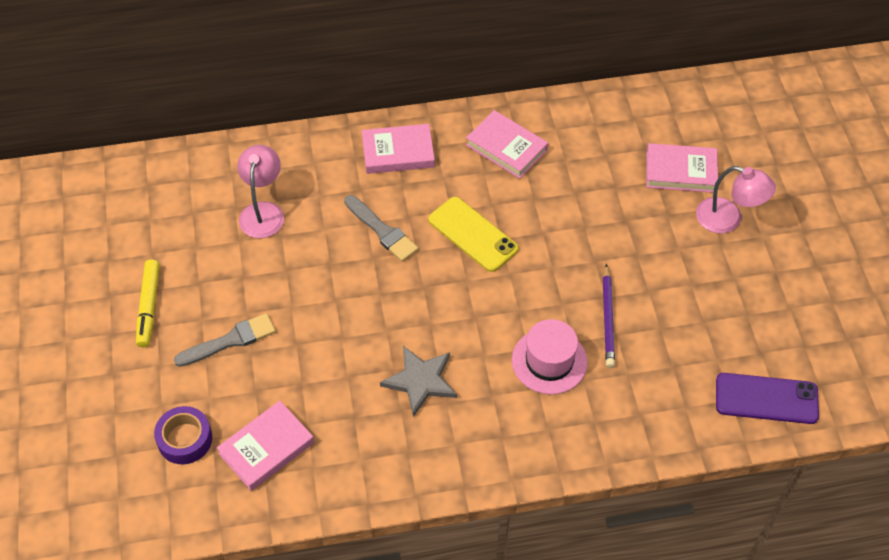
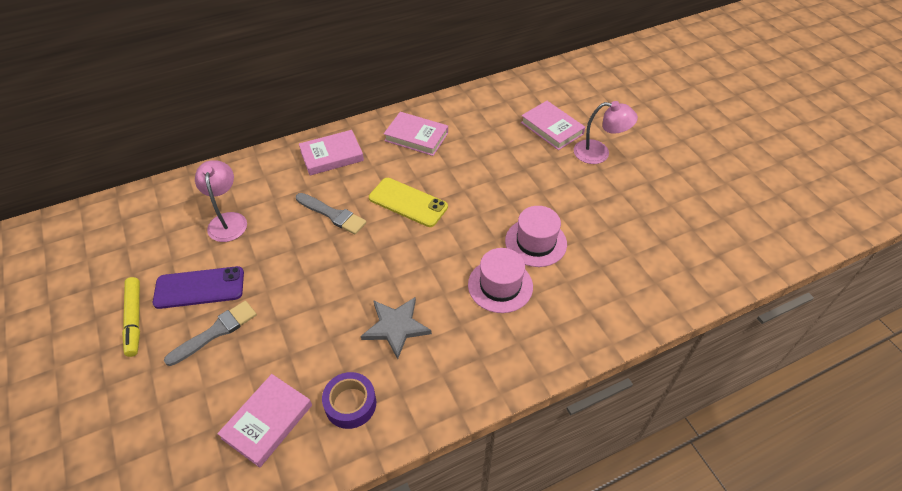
camera: 15 degrees left, 5 degrees down
(185, 439) = (185, 433): purple tape -> purple tape (350, 404)
(607, 319) = (535, 242): purple pencil -> pink hat
(680, 171) = (552, 128): pink book -> pink book turned 60 degrees clockwise
(766, 398) = (682, 275): purple phone -> purple phone (199, 288)

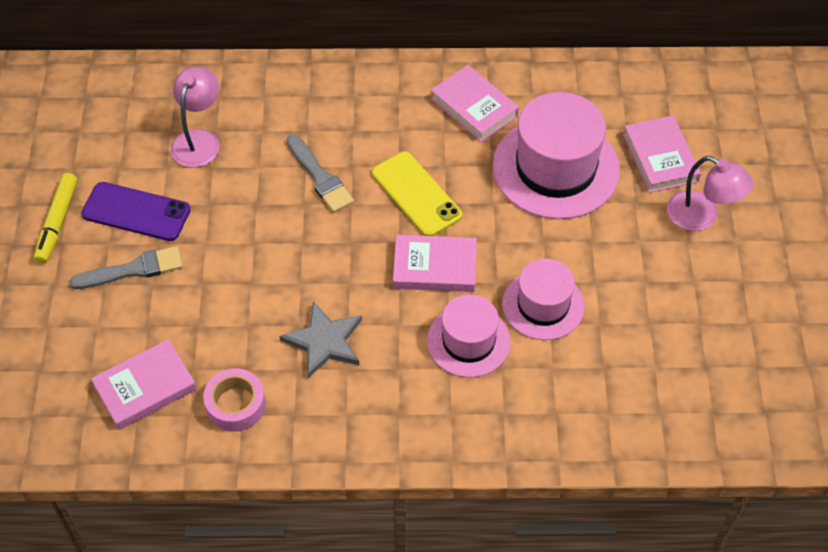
camera: 25 degrees right, 5 degrees up
(332, 156) = (356, 97): pink book -> pink book (434, 267)
(350, 404) = (235, 405): purple tape -> pink tape
(491, 155) = (555, 168): none -> pink hat

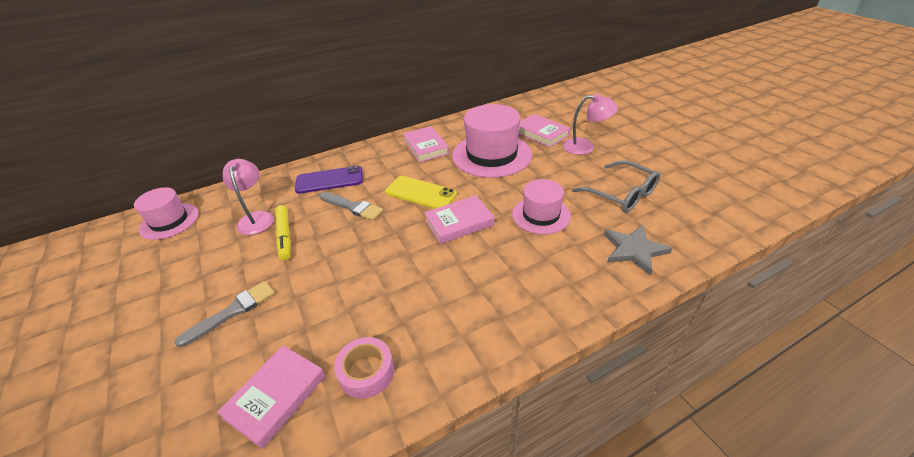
camera: 25 degrees left, 15 degrees down
(57, 222) = (153, 306): yellow marker -> yellow marker (285, 236)
(136, 212) = (222, 274): purple phone -> purple phone (329, 180)
(324, 341) = (413, 295): grey star -> grey star (634, 250)
(468, 341) = (512, 252): pink hat -> pink hat (169, 221)
(474, 107) = (426, 147): pink book -> pink book turned 45 degrees clockwise
(674, 324) = (621, 194): none -> grey glasses

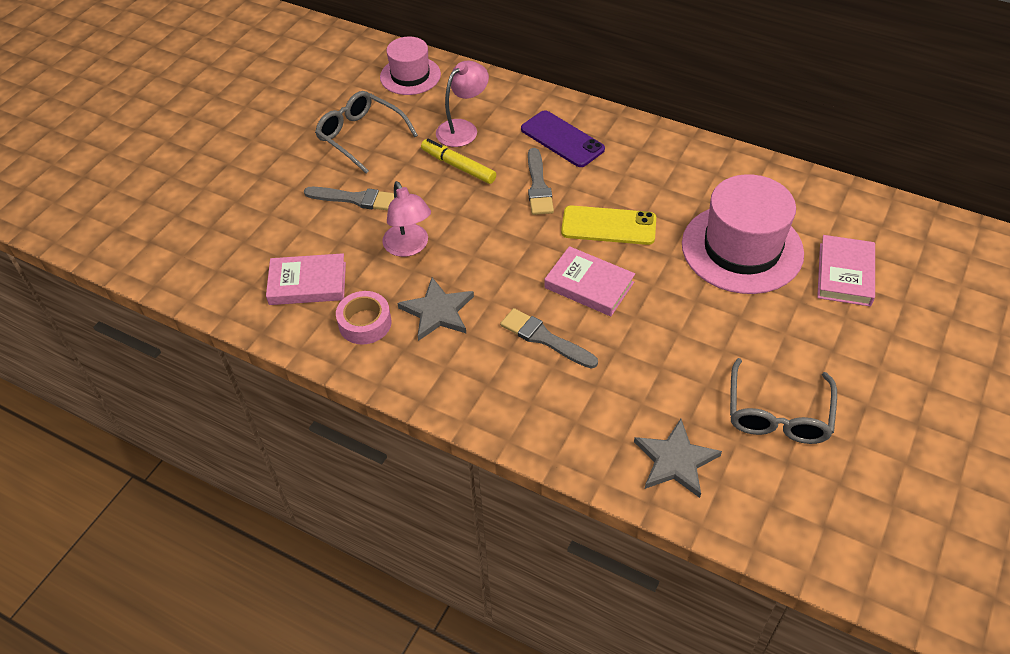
camera: 55 degrees right, 10 degrees up
(178, 276) = (361, 136): none -> grey glasses
(285, 236) = (458, 166): yellow marker -> yellow marker turned 90 degrees clockwise
(403, 314) = (437, 311): none -> grey star
(420, 193) = (608, 226): yellow phone -> yellow phone turned 75 degrees counterclockwise
(426, 147) = (698, 179): pink book -> none
(484, 264) = (544, 338): none -> grey brush
(541, 215) = (664, 350): pink hat -> none
(585, 147) = (857, 336): pink lamp -> pink lamp (409, 247)

